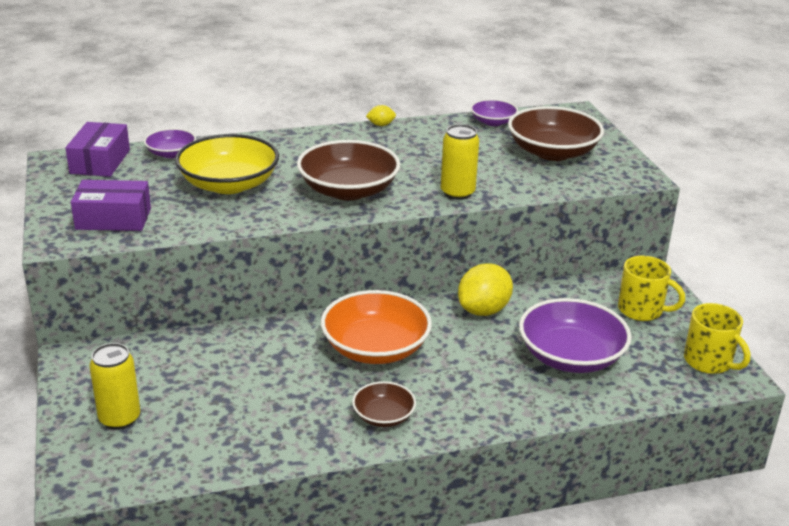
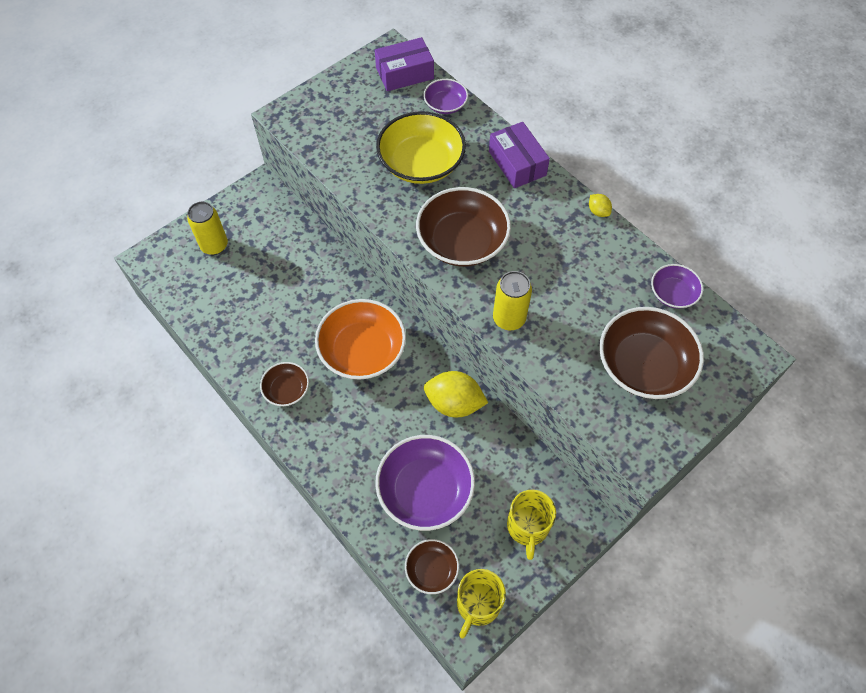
camera: 65 degrees right, 30 degrees up
(113, 219) = (330, 126): purple box -> purple box (517, 163)
(660, 378) = (431, 569): none -> brown bowl

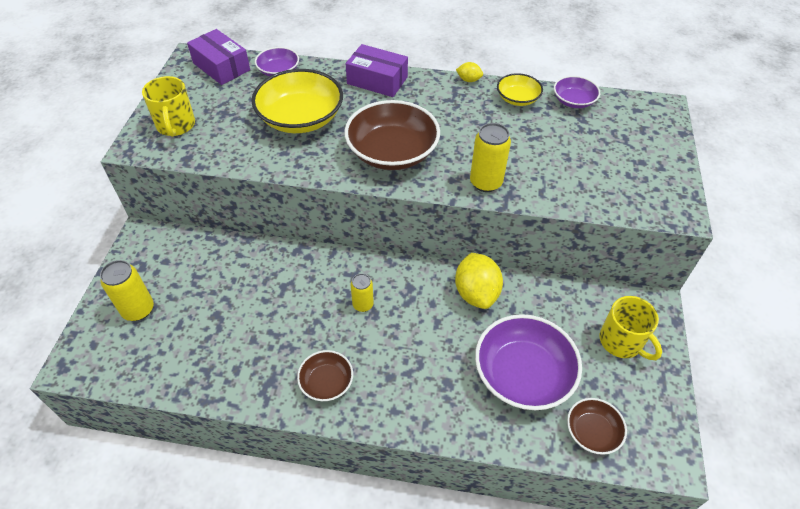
camera: 40 degrees left, 10 degrees down
(362, 350) = (363, 304): orange bowl -> yellow can
(404, 73) = (221, 66): purple box -> purple box turned 75 degrees counterclockwise
(454, 403) = (476, 293): yellow lemon -> yellow lemon turned 75 degrees counterclockwise
(478, 604) = (652, 429): yellow mug -> yellow mug (176, 126)
(622, 258) = (517, 98): none -> yellow bowl
(644, 365) = (608, 154): brown bowl -> none

